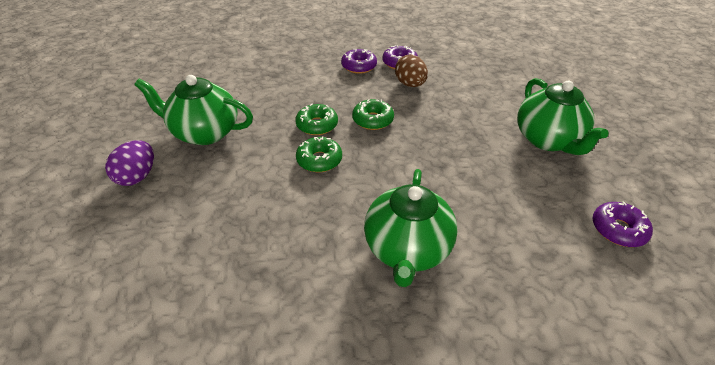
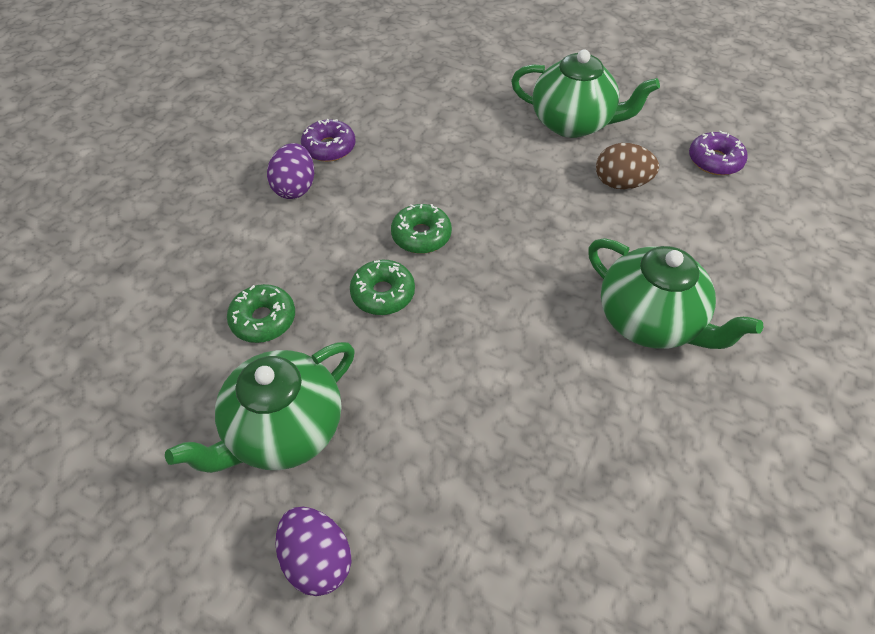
camera: 55 degrees left, 10 degrees up
(319, 160) = (454, 325): green donut -> green donut (263, 319)
(359, 66) = (295, 188): purple donut -> purple egg
(410, 84) = (383, 164): brown egg -> brown egg (621, 183)

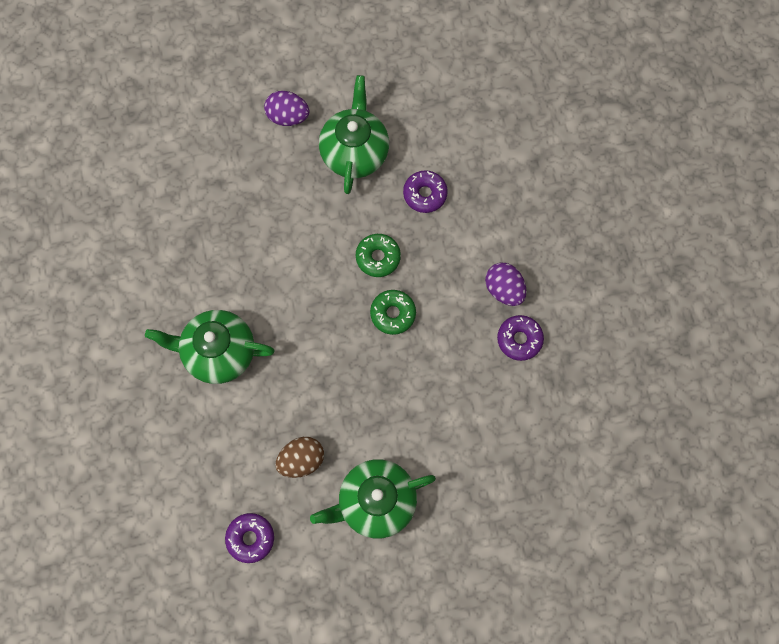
camera: 140 degrees right, 20 degrees up
(263, 319) = (425, 194): green donut -> purple donut

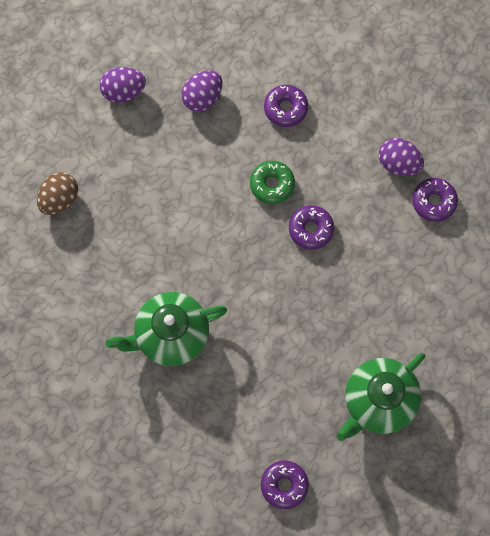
camera: 25 degrees left, 0 degrees up
(301, 460) = (294, 396): brown egg -> brown egg (59, 199)
(355, 152) = (202, 97): green teapot -> purple egg
(393, 314) = (311, 229): green donut -> purple donut

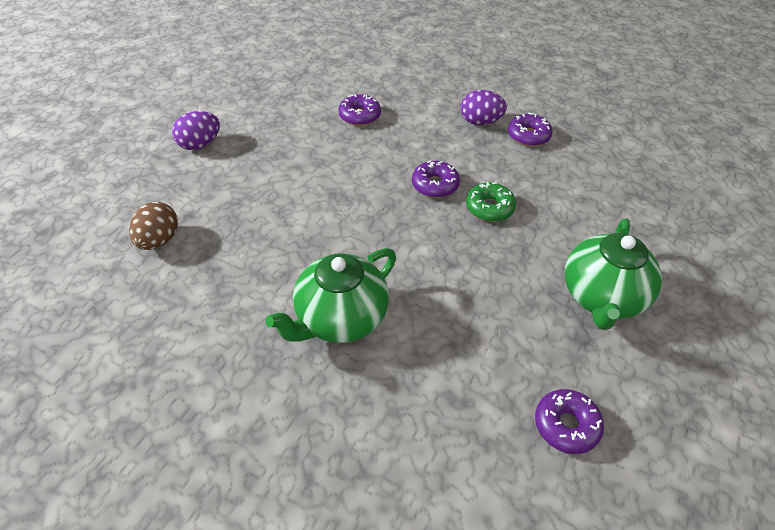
camera: 25 degrees left, 25 degrees down
(202, 97) = (279, 129): purple egg -> none
(272, 184) = (378, 166): green donut -> green donut (489, 208)

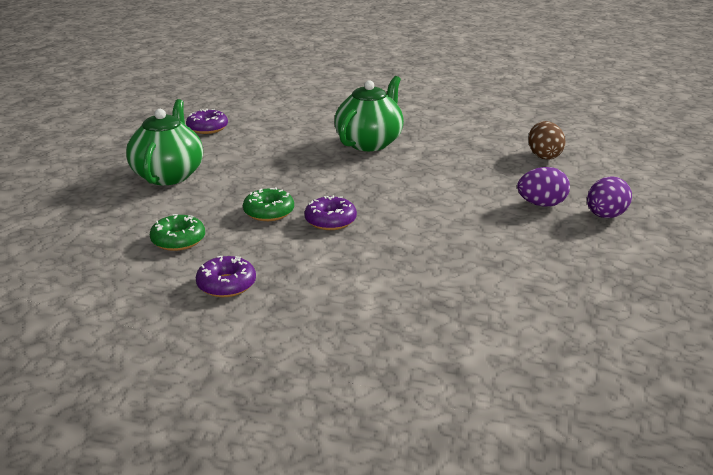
camera: 165 degrees right, 20 degrees down
(359, 116) = (458, 272): purple donut -> none
(480, 122) = (294, 291): purple egg -> purple egg (541, 204)
(572, 187) = (178, 240): none -> green donut

